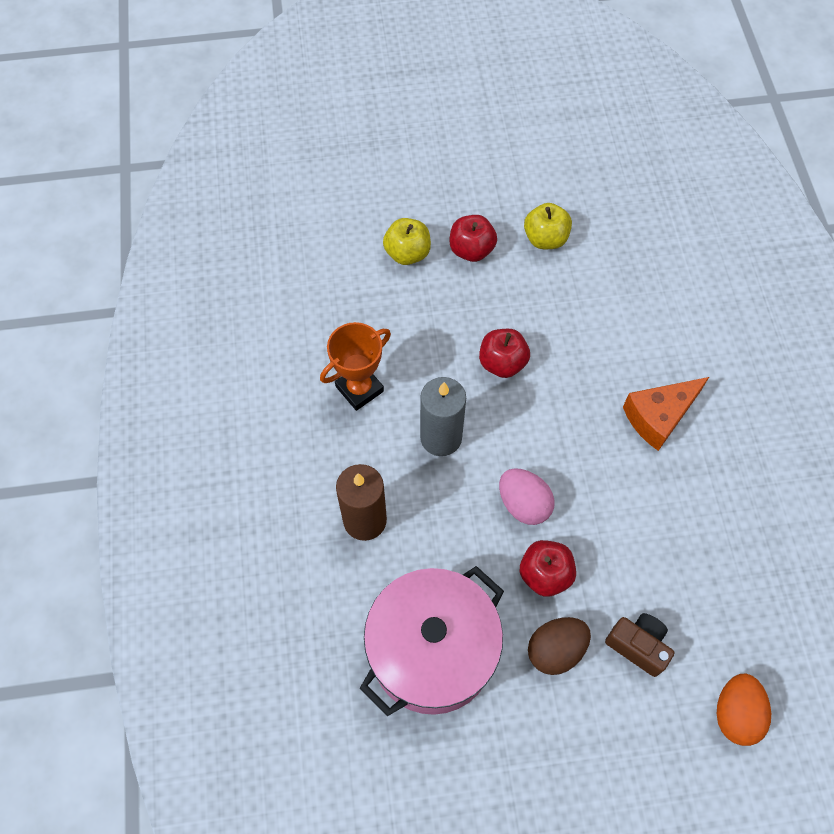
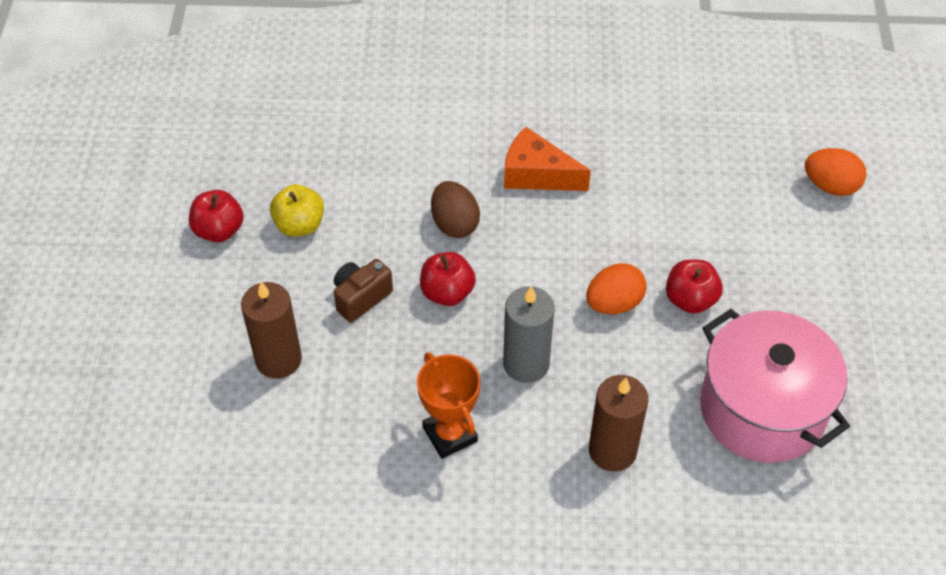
camera: 80 degrees left, 10 degrees down
(407, 253) = (278, 359): yellow apple -> brown candle
(471, 250) = (293, 296): red apple -> red apple (219, 230)
(523, 504) = (614, 303): pink egg -> orange egg
(555, 650) = (766, 305): brown egg -> brown egg (454, 223)
(638, 646) = (766, 241): brown camera -> brown camera (361, 298)
(659, 417) = (537, 175): orange cheese -> orange cheese turned 135 degrees clockwise

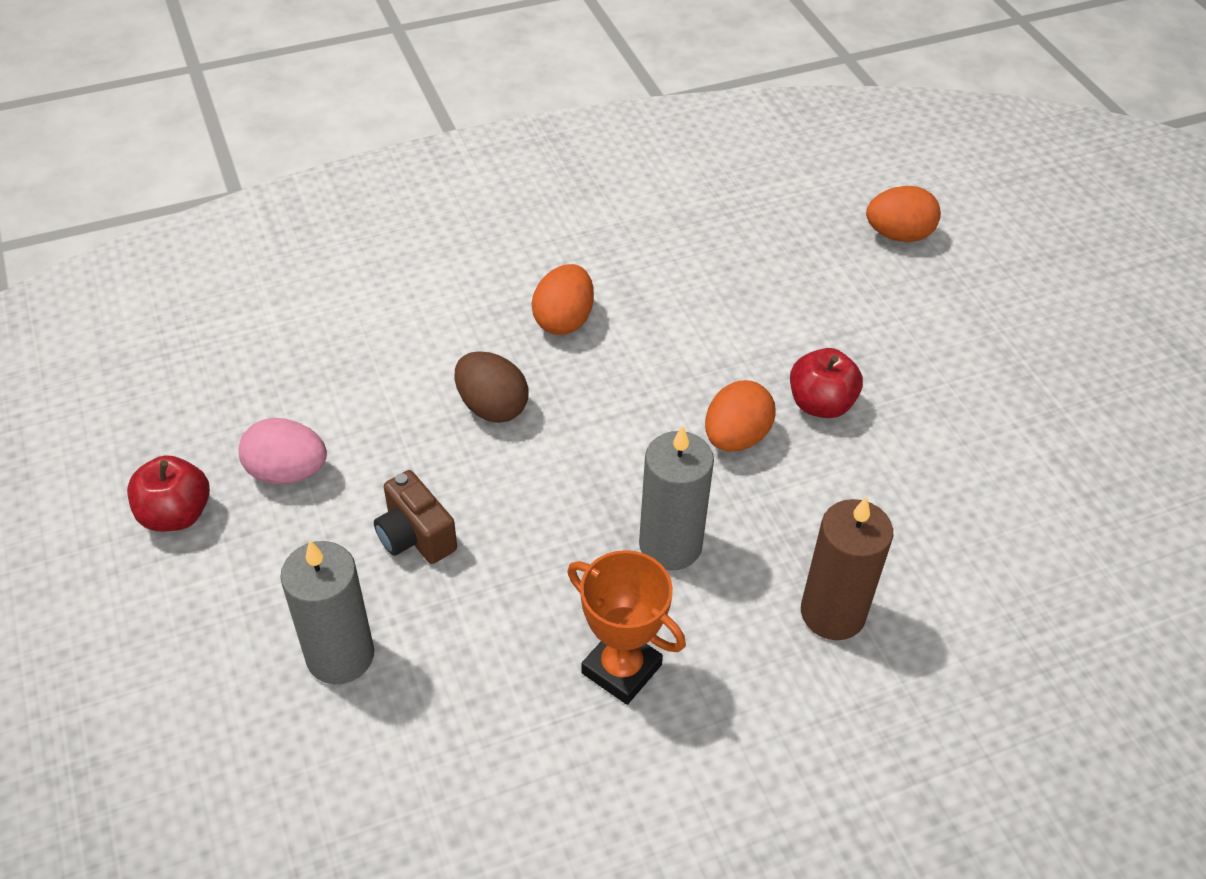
camera: 25 degrees left, 5 degrees down
(278, 359) = (340, 655): brown candle -> grey candle
(299, 225) = (287, 472): yellow apple -> pink egg
(361, 298) = (415, 536): brown camera -> brown camera turned 60 degrees counterclockwise
(447, 292) = (525, 492): red apple -> none
(537, 175) = (564, 320): orange cheese -> orange egg
(762, 409) = (972, 500): pink pot -> none

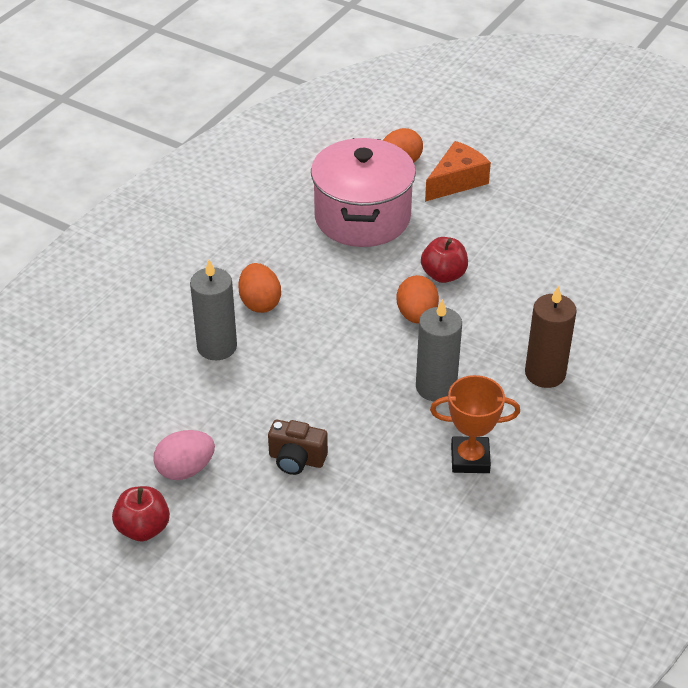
camera: 35 degrees left, 5 degrees down
(340, 655) = (319, 540): grey candle -> grey candle (217, 347)
(492, 407) = (268, 371): brown egg -> none
(786, 279) = (362, 217): none -> pink pot
(953, 292) = (456, 181): none -> orange cheese

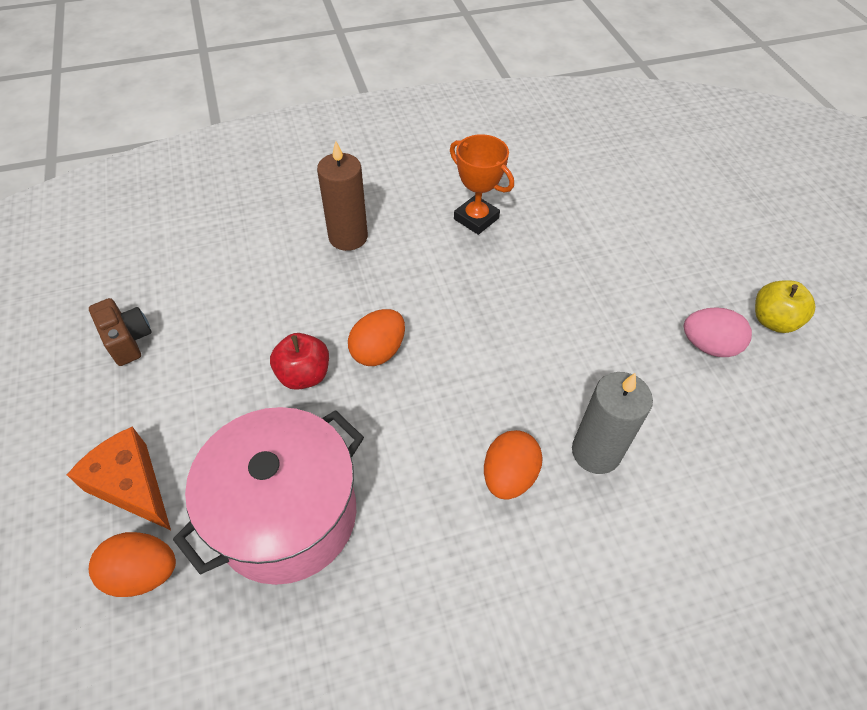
camera: 140 degrees left, 10 degrees up
(143, 528) = (773, 321): red apple -> yellow apple
(296, 459) = (606, 296): brown camera -> brown camera (128, 340)
(436, 387) = (439, 280): grey candle -> none
(456, 181) = (132, 486): orange cheese -> orange cheese turned 45 degrees clockwise

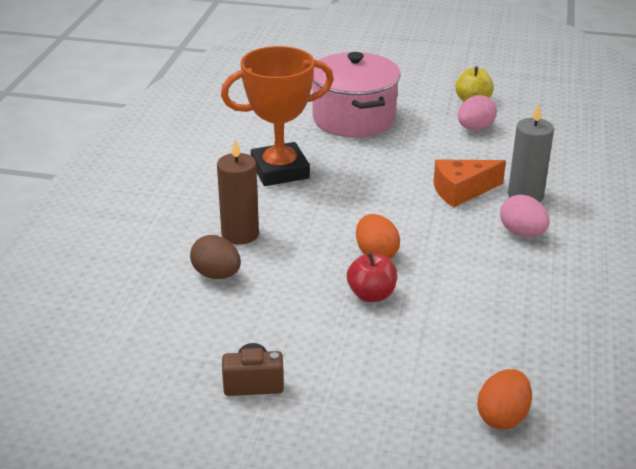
camera: 60 degrees left, 20 degrees down
(132, 486) = (418, 409): orange cheese -> orange cheese (462, 191)
(275, 249) = (216, 275): none -> brown egg
(287, 515) = (494, 335): pink pot -> pink pot (354, 119)
(476, 219) = (280, 171): orange trophy -> orange trophy, size x1.62
(509, 476) = (522, 233): orange egg -> pink egg

